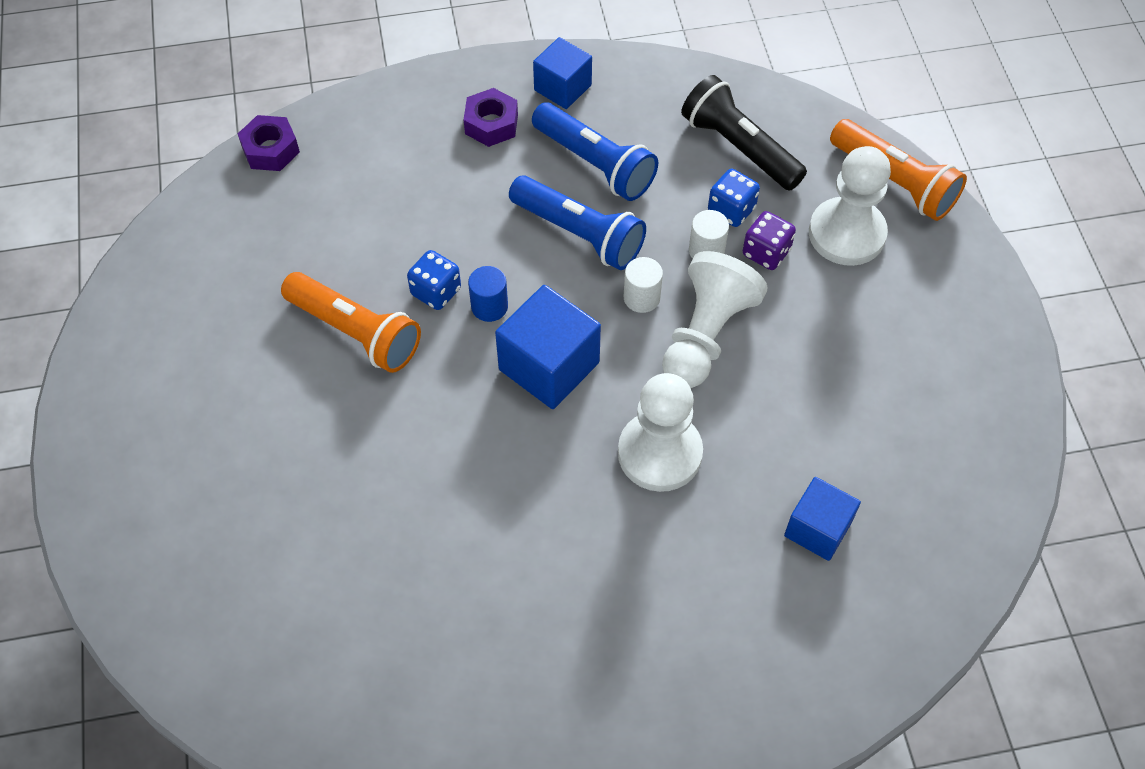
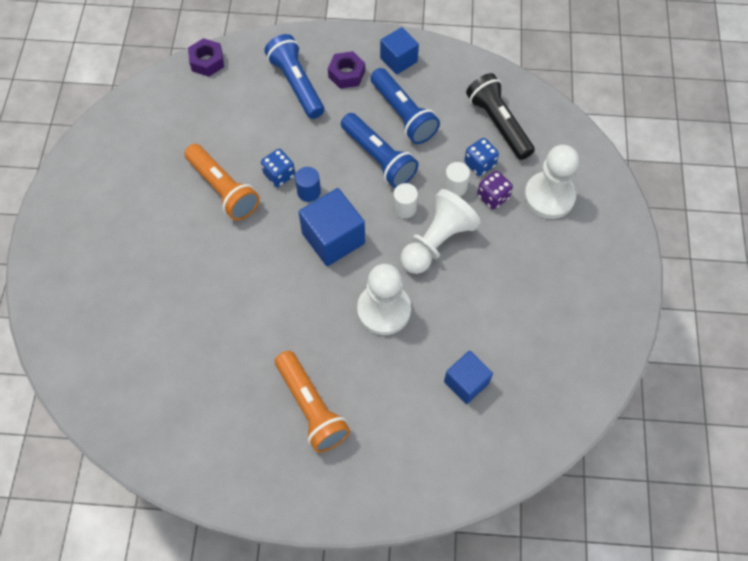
camera: 15 degrees right, 5 degrees up
(420, 154) = (296, 84): none -> blue flashlight
(894, 182) = (592, 169): orange flashlight -> orange flashlight (311, 407)

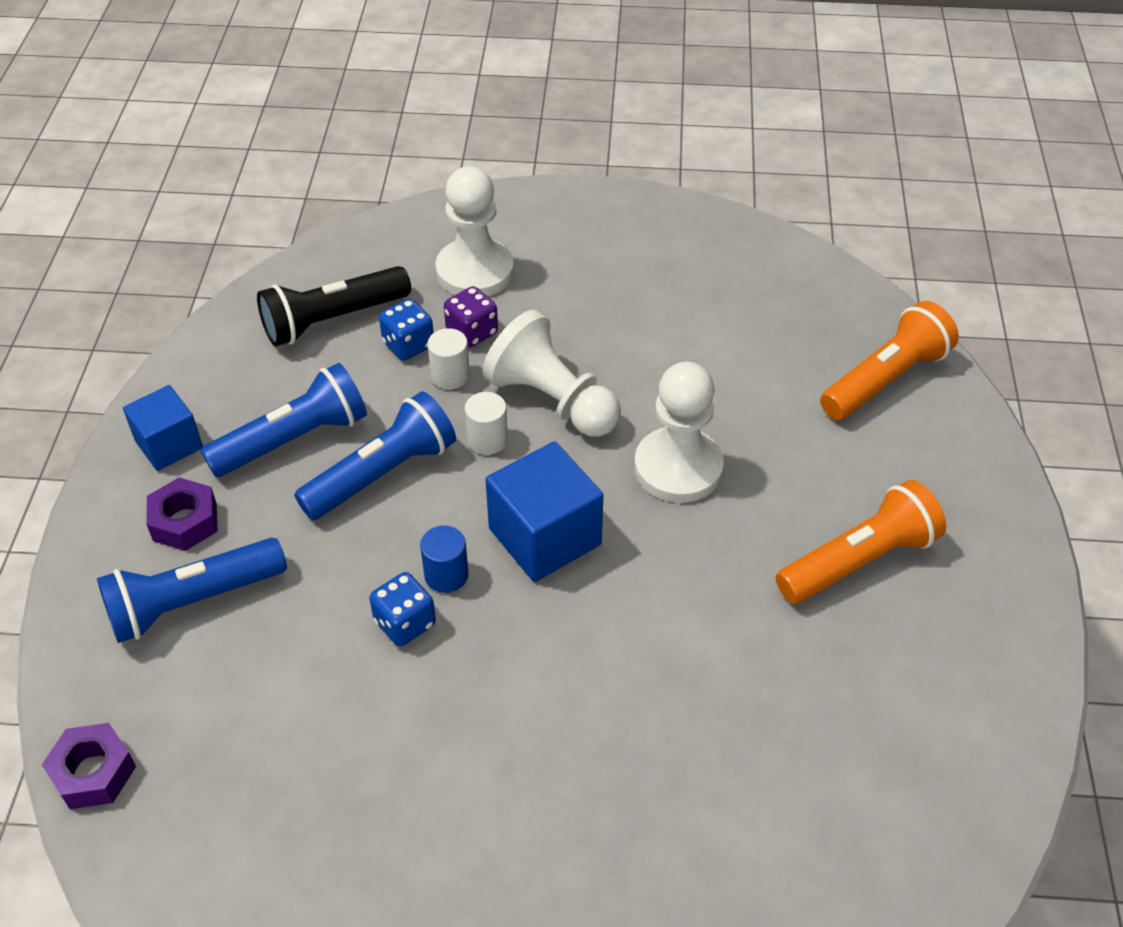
camera: 90 degrees left, 15 degrees down
(223, 189) = (431, 718): orange flashlight -> orange flashlight (885, 379)
(466, 382) = (788, 373): blue cube -> none

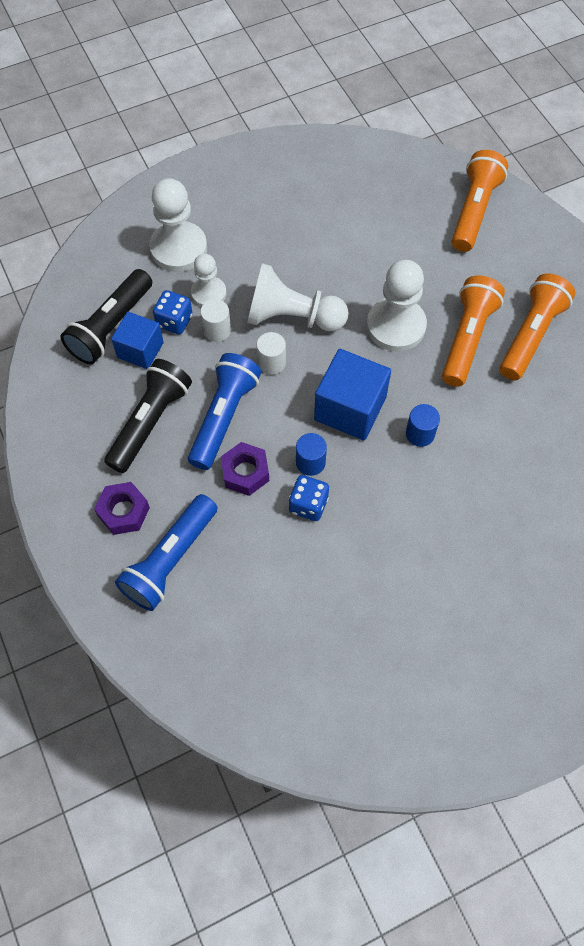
camera: 30 degrees left, 15 degrees up
(93, 772) = (194, 694): purple nut -> purple nut (245, 472)
(169, 444) = (71, 466): blue cube -> blue cube (140, 350)
(294, 439) = (150, 422): blue flashlight -> black flashlight
(472, 332) = (208, 293): purple dice -> white pawn
(614, 609) = (420, 434): none -> blue cylinder
(764, 525) = (467, 338): none -> orange flashlight

